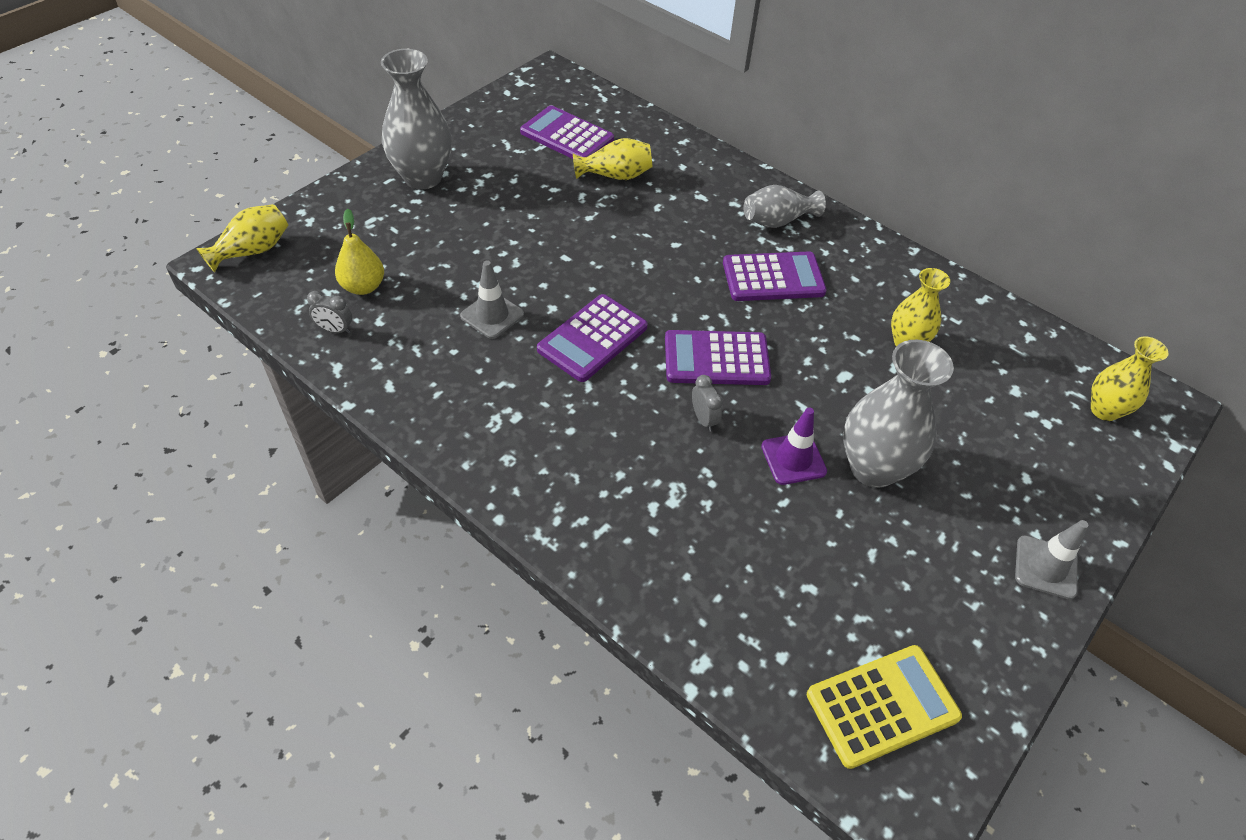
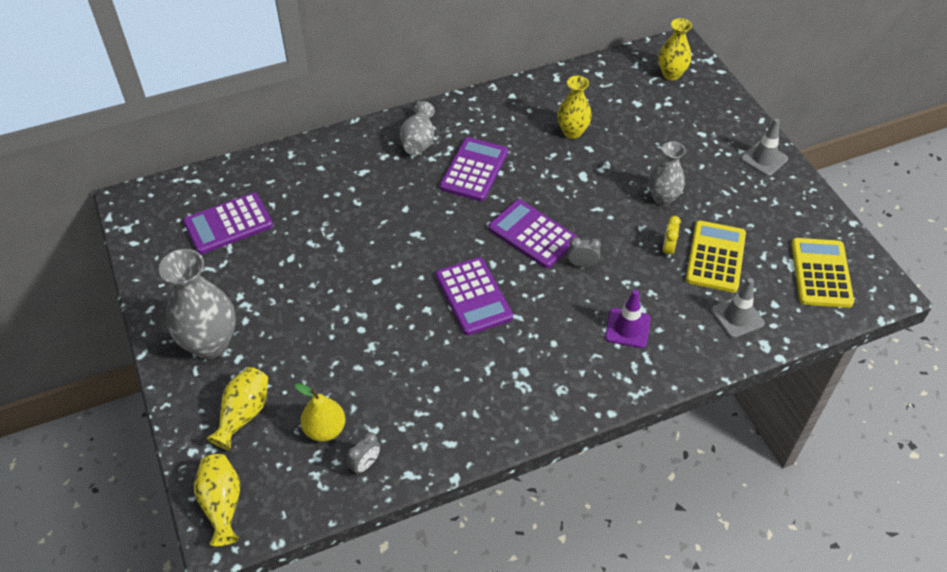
camera: 60 degrees left, 0 degrees up
(492, 315) = (412, 350): grey traffic cone -> grey traffic cone (737, 317)
(615, 176) = (302, 212): yellow vase -> yellow vase (244, 414)
(716, 359) = (532, 234): purple calculator -> purple calculator turned 105 degrees clockwise
(790, 500) = (668, 249): none -> yellow clock
(793, 459) = (637, 233): purple traffic cone -> purple traffic cone (627, 328)
(816, 558) = (715, 257): none -> yellow calculator
(873, 468) = (662, 198): grey vase -> grey vase, size x0.61

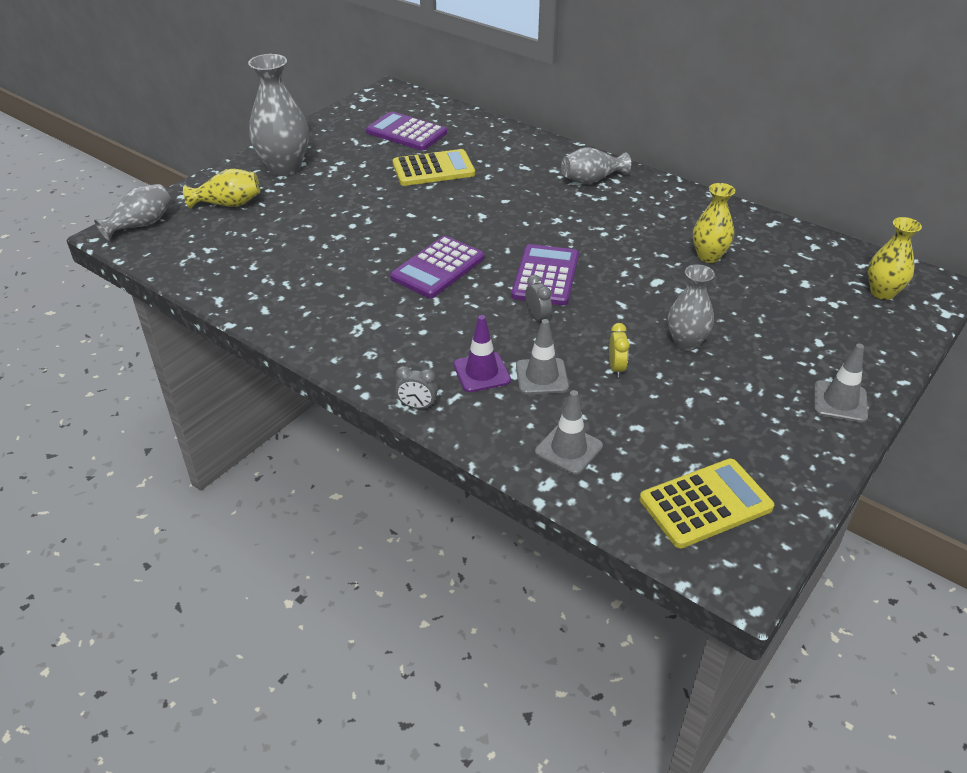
camera: 60 degrees right, 10 degrees down
(222, 504) = (141, 225): yellow vase -> grey vase
(325, 429) = (238, 244): yellow pear -> none
(365, 464) = (215, 274): grey clock -> grey clock (417, 406)
(474, 170) = (590, 218): purple calculator -> none
(653, 295) = (542, 377): none -> grey traffic cone
(668, 249) = (616, 368): yellow clock -> yellow clock turned 105 degrees clockwise
(715, 257) = (641, 407): yellow calculator -> yellow calculator (433, 169)

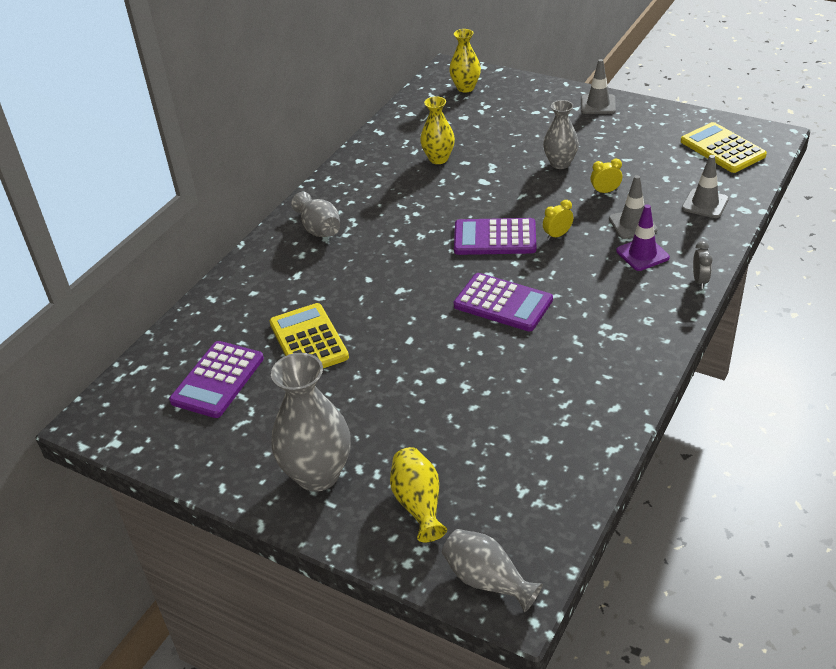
camera: 95 degrees left, 0 degrees up
(537, 317) = (557, 235): grey clock -> yellow clock

